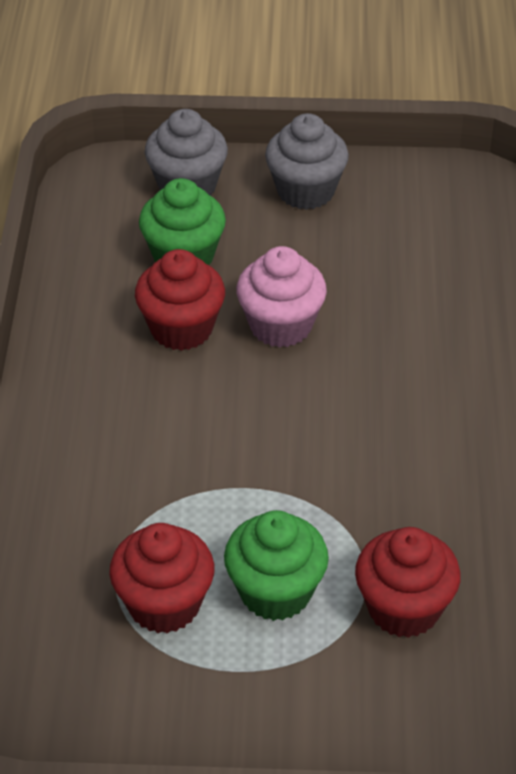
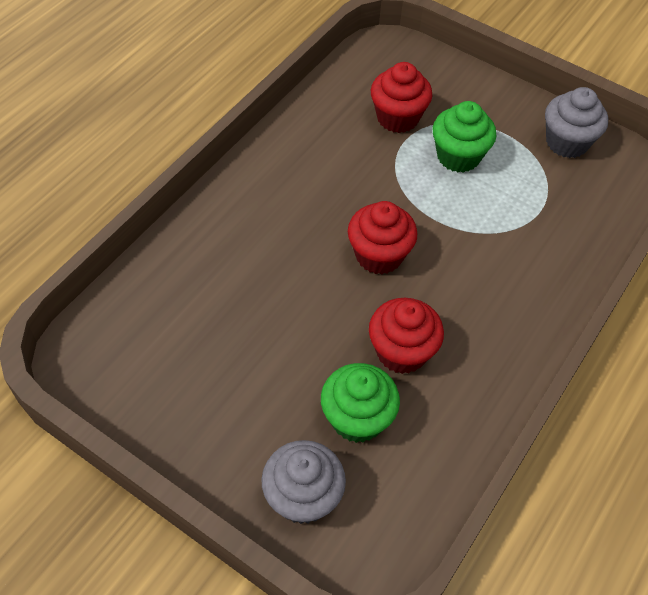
camera: 150 degrees left, 10 degrees up
(164, 604) = (523, 179): red cupcake -> red cupcake (379, 255)
(280, 326) = (331, 316): pink cupcake -> none
(305, 191) = (213, 432): grey cupcake -> grey cupcake (567, 142)

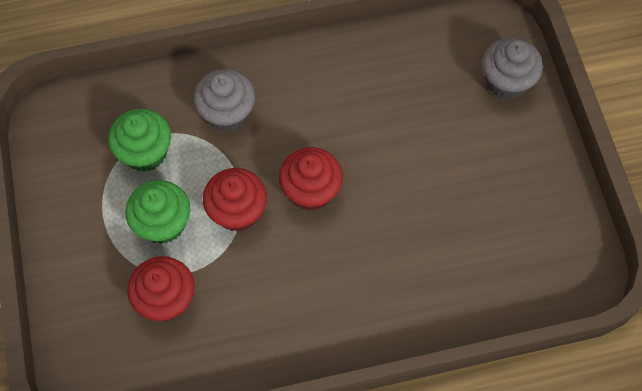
camera: 135 degrees left, 10 degrees up
(357, 418) = (434, 98): green cupcake -> green cupcake (145, 152)
(401, 352) = (366, 115): red cupcake -> red cupcake (237, 211)
(567, 142) = (69, 168): grey cupcake -> grey cupcake (227, 113)

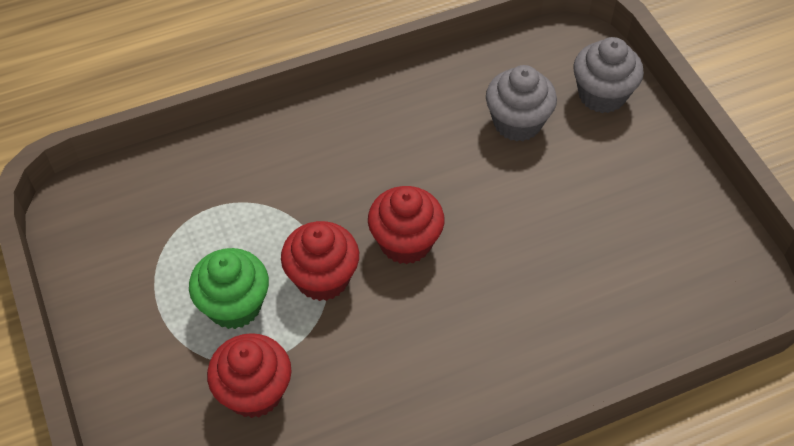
camera: 10 degrees left, 10 degrees down
(145, 152) = (198, 229): green cupcake -> none
(227, 113) = (289, 173): grey cupcake -> grey cupcake (517, 122)

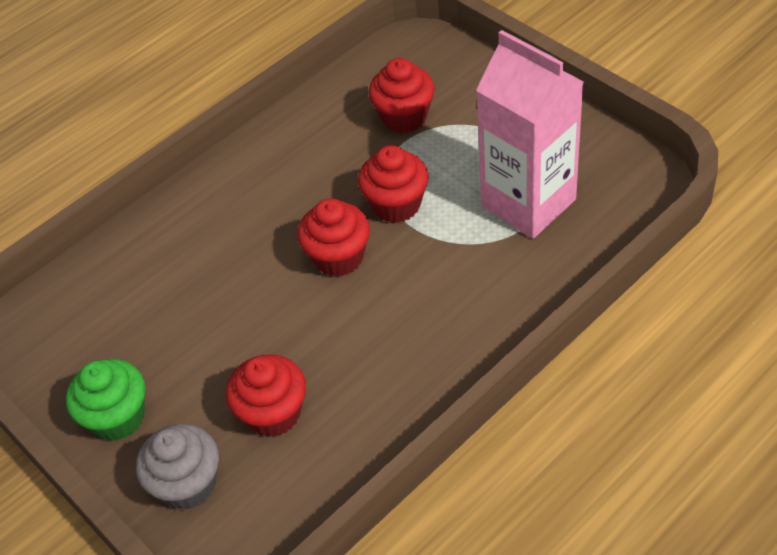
camera: 165 degrees right, 5 degrees down
(197, 227) = (528, 203): none -> pink carton
(234, 305) = (456, 161): green cupcake -> green cupcake (118, 417)
(517, 122) = (273, 413): grey cupcake -> red cupcake

